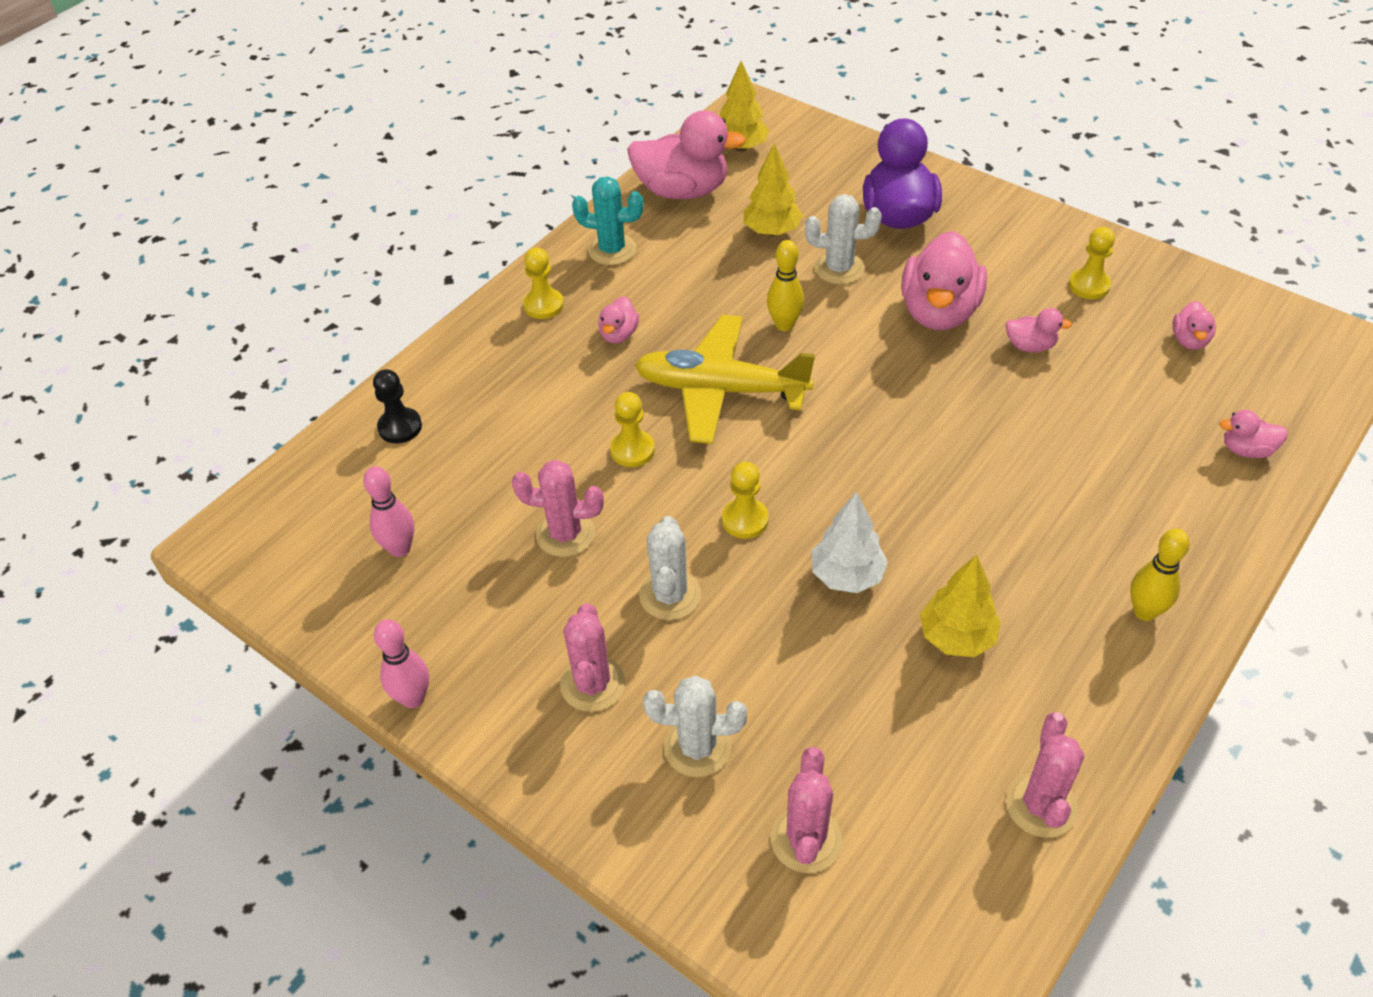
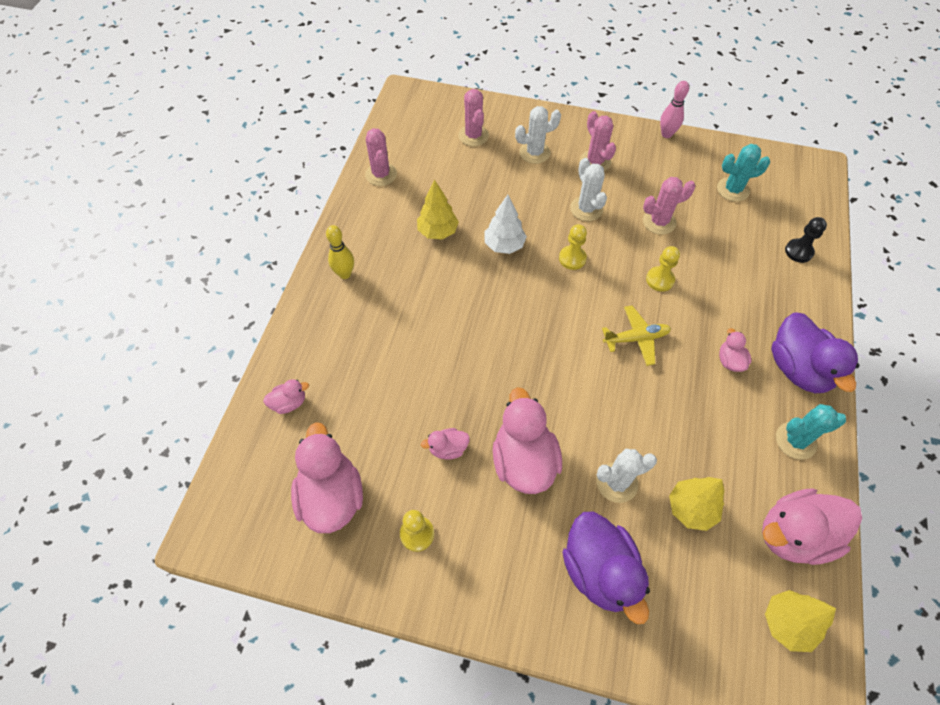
camera: 155 degrees right, 10 degrees up
(400, 548) = (732, 189): pink bowling pin -> turquoise cactus
(543, 305) = (798, 369): yellow pawn -> purple duck
(721, 390) = (636, 338): yellow plane -> yellow plane, size x0.57
(784, 325) = (626, 408): yellow bowling pin -> none
(1189, 340) = (331, 496): pink duck -> pink duck, size x2.10

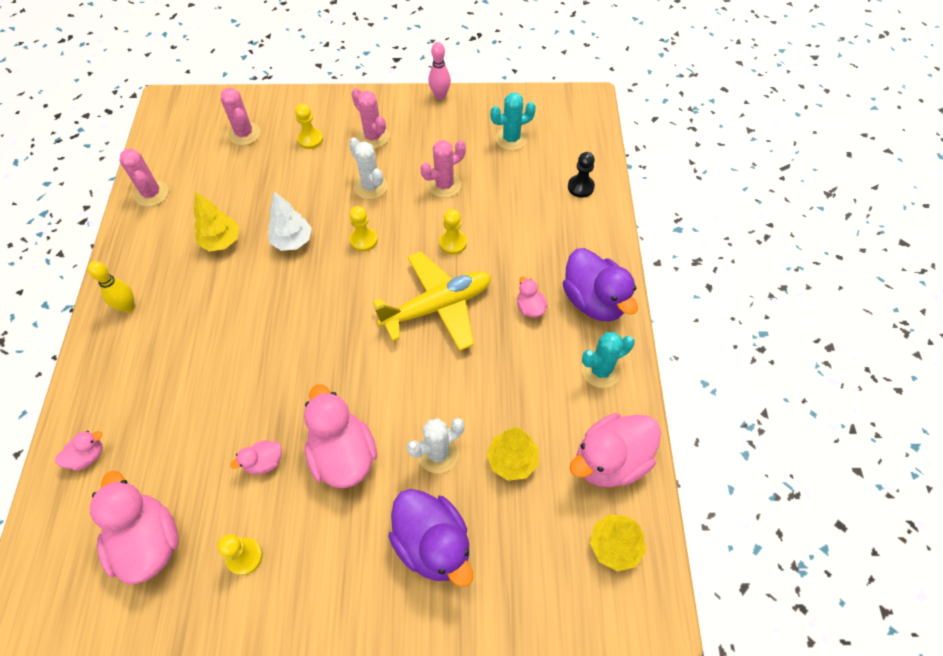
camera: 15 degrees left, 0 degrees up
(534, 152) = (310, 139): white cactus -> yellow pawn
(636, 338) = (437, 306): yellow plane -> yellow plane, size x1.75

